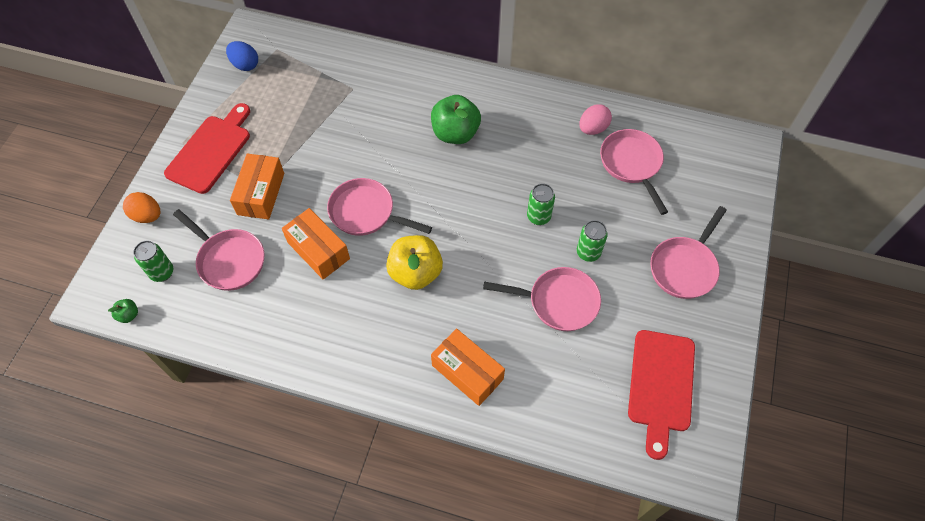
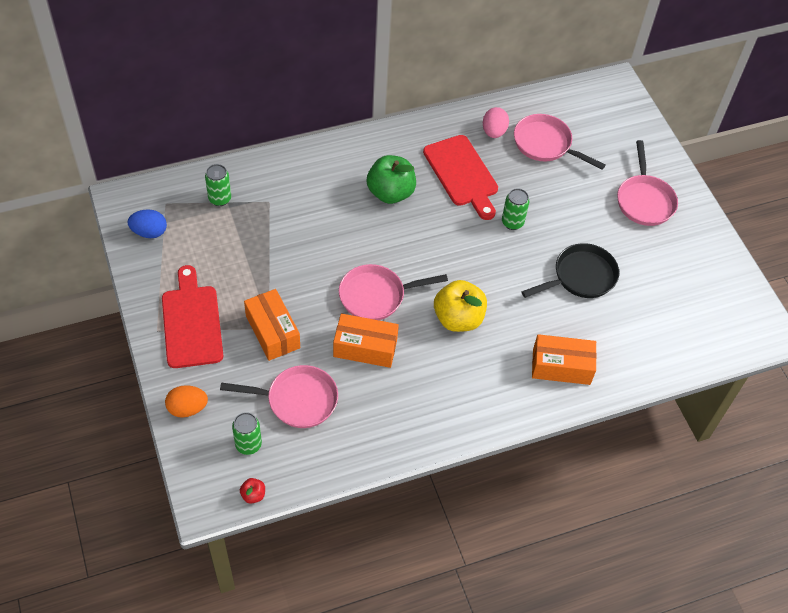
camera: 40 degrees left, 5 degrees down
(129, 315) = (253, 495): green apple -> red apple
(558, 302) = (580, 277): pink pan -> black pan
(588, 253) = (570, 229): green can -> green can (220, 199)
(661, 385) = (696, 292): red cutting board -> red cutting board (462, 174)

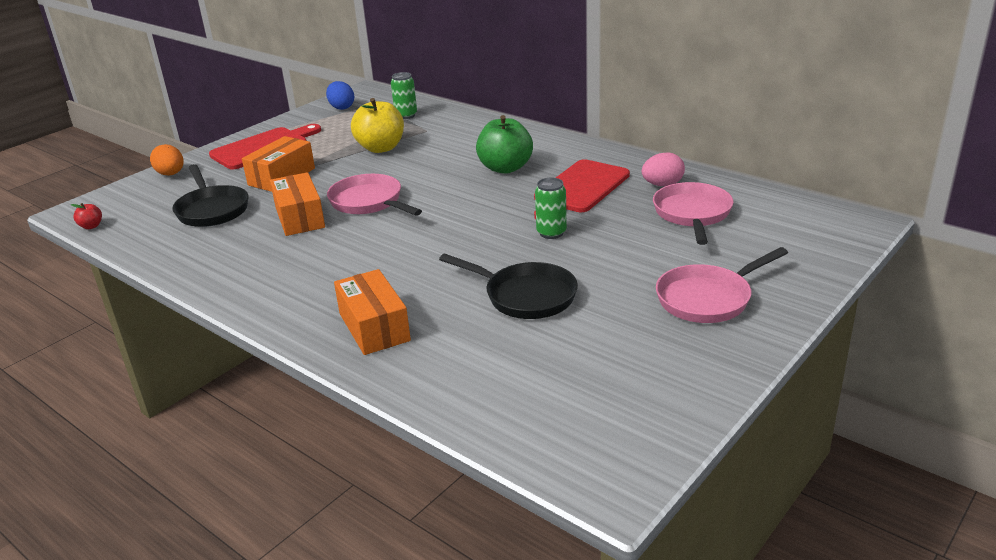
camera: 65 degrees right, 25 degrees down
(248, 445) = (147, 207): green can -> none
(297, 400) = (212, 210): pink pan -> black pan
(458, 318) = (382, 248): yellow apple -> yellow apple (381, 148)

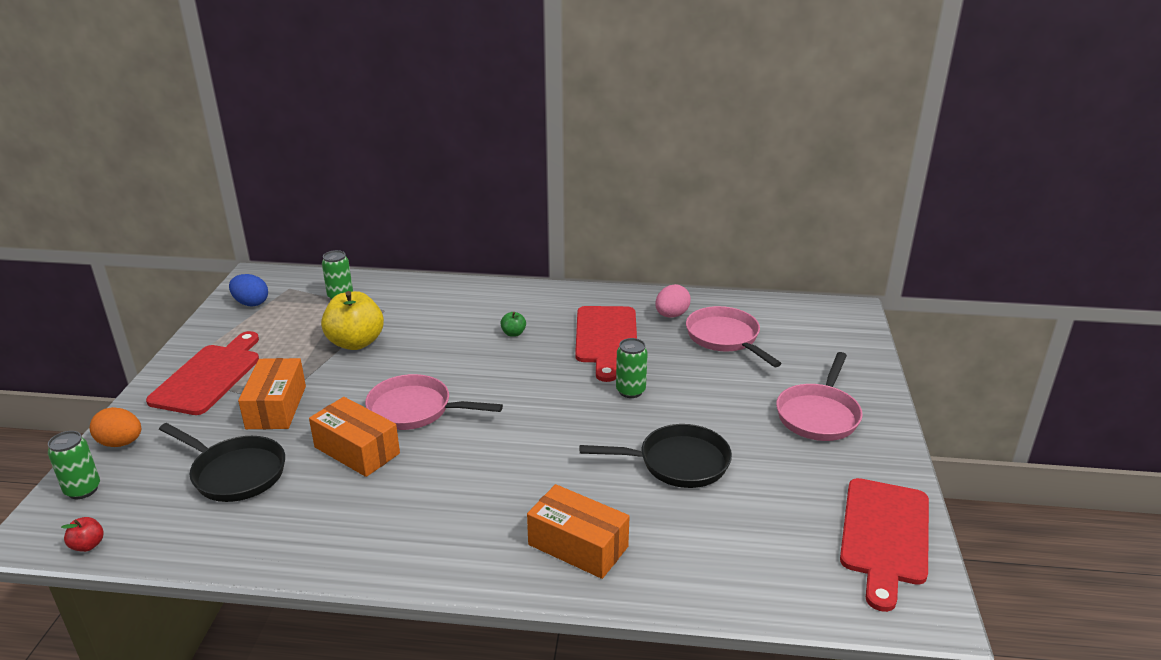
camera: 35 degrees left, 0 degrees up
(122, 195) = (83, 490): none -> green can
(505, 168) = (513, 333): green apple -> green apple, size x0.43
(647, 413) = (885, 535): none -> red cutting board

